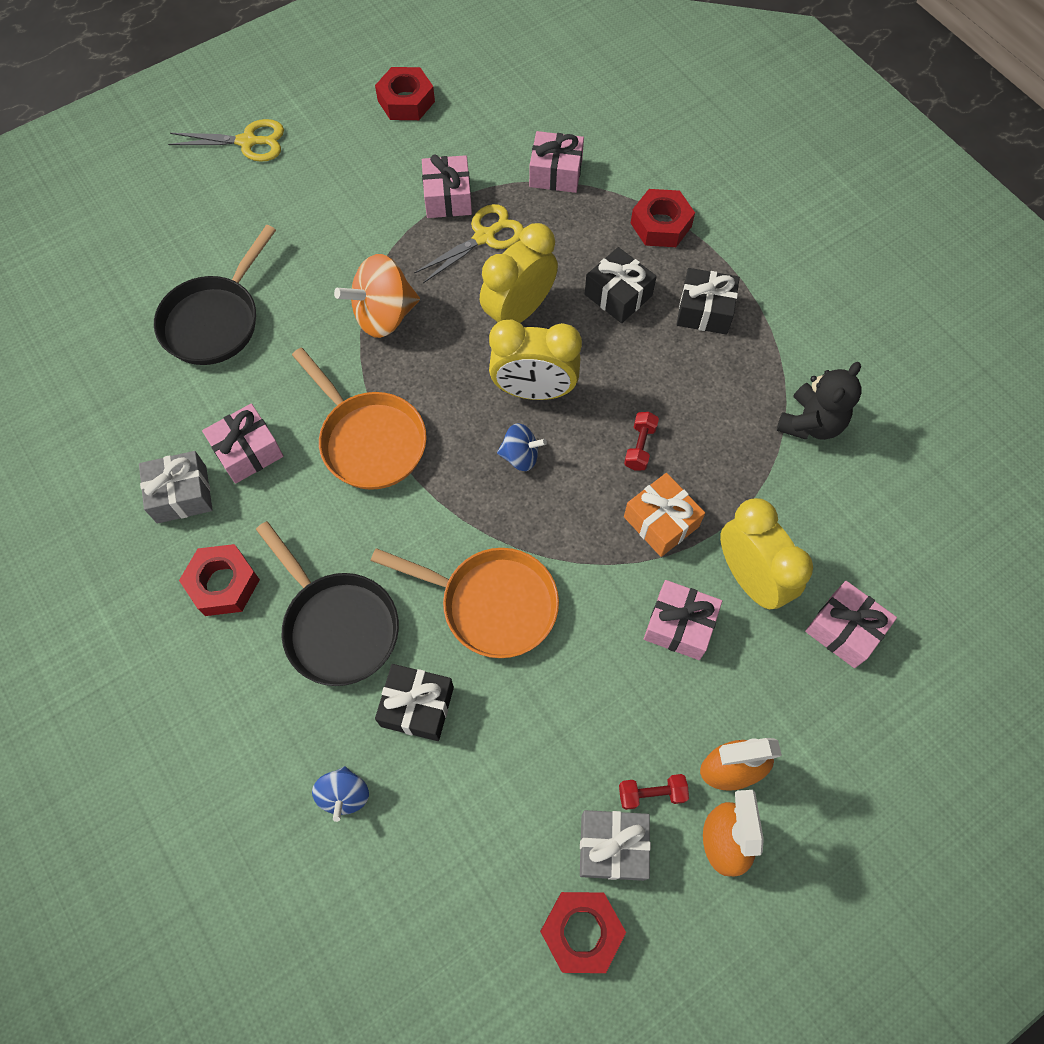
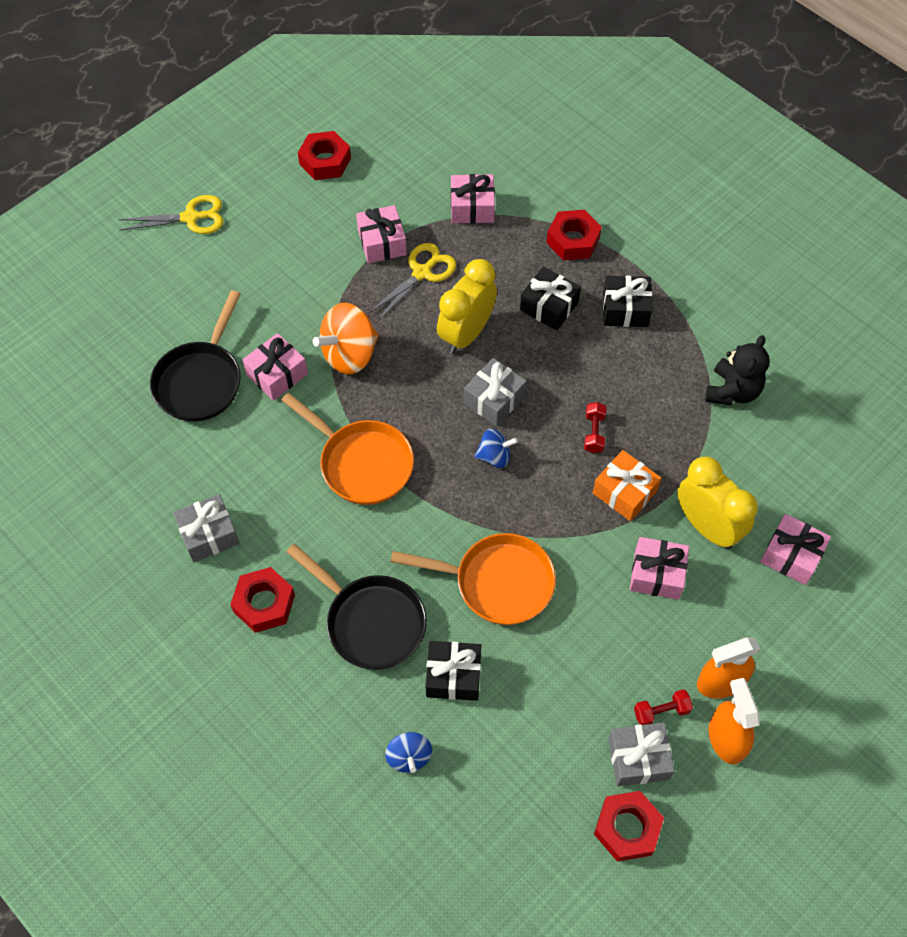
camera: 10 degrees left, 5 degrees down
(248, 451) = (258, 489): pink gift -> pink gift (277, 374)
(534, 391) = (494, 399): yellow clock -> grey gift

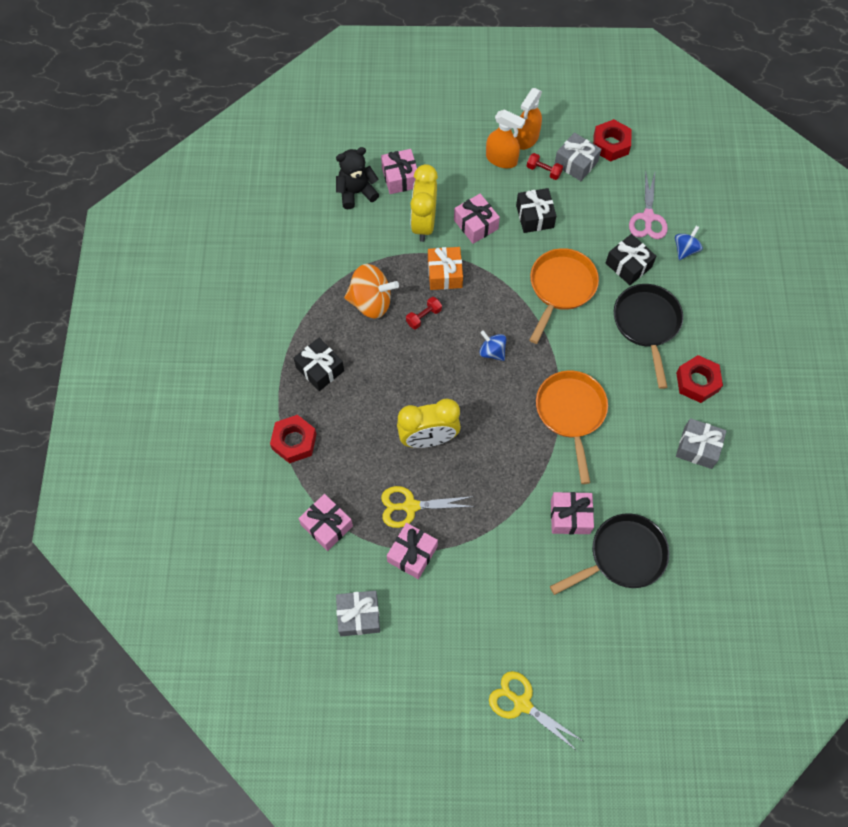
camera: 135 degrees left, 5 degrees up
(325, 161) = (382, 663): red nut -> none
(349, 354) = (512, 490): orange spinning top -> orange spinning top (371, 302)
(488, 761) = (648, 217): none -> pink scissors
(494, 399) = (457, 384): grey gift -> grey gift (358, 616)
(497, 582) = (560, 288): orange pan -> orange pan turned 60 degrees clockwise
(549, 306) = (360, 411): black gift -> black gift (534, 216)
(732, 391) = (323, 273): black teddy bear -> black teddy bear (356, 192)

